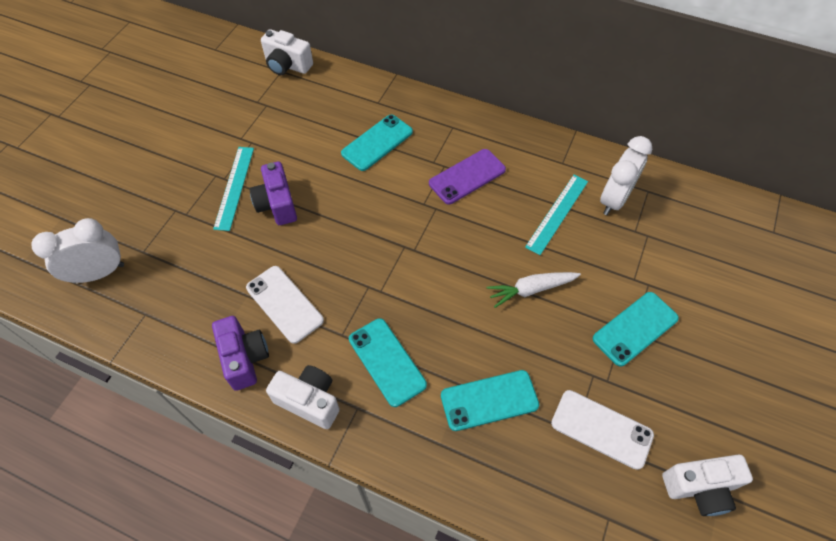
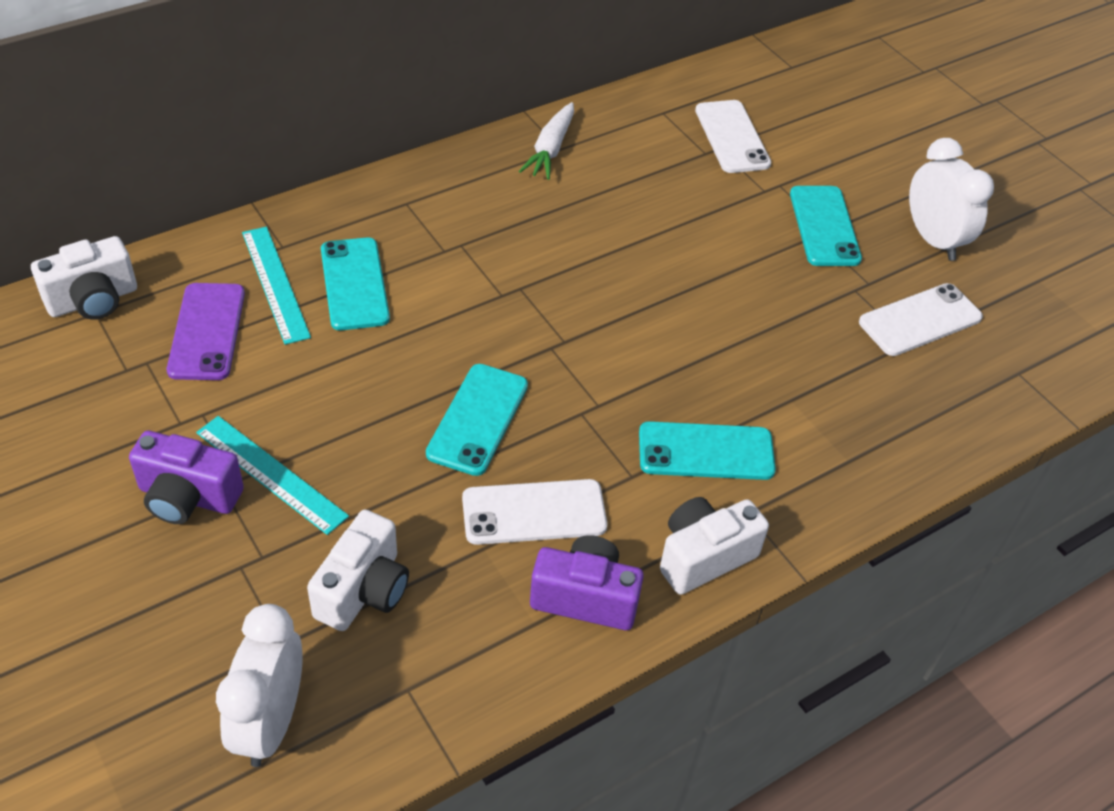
camera: 60 degrees left, 10 degrees down
(277, 204) = (354, 440): purple camera -> purple camera (188, 497)
(467, 176) = (499, 234): purple phone -> purple phone (207, 331)
(489, 400) = (824, 388): turquoise phone -> turquoise phone (477, 419)
(531, 290) = (711, 274): white carrot -> white carrot (550, 149)
(557, 213) = (627, 194): turquoise ruler -> turquoise ruler (275, 284)
(614, 199) = (650, 142): white clock -> white clock (933, 240)
(665, 236) = (731, 137): none -> white phone
(700, 487) = (1026, 290): white camera -> white camera (363, 590)

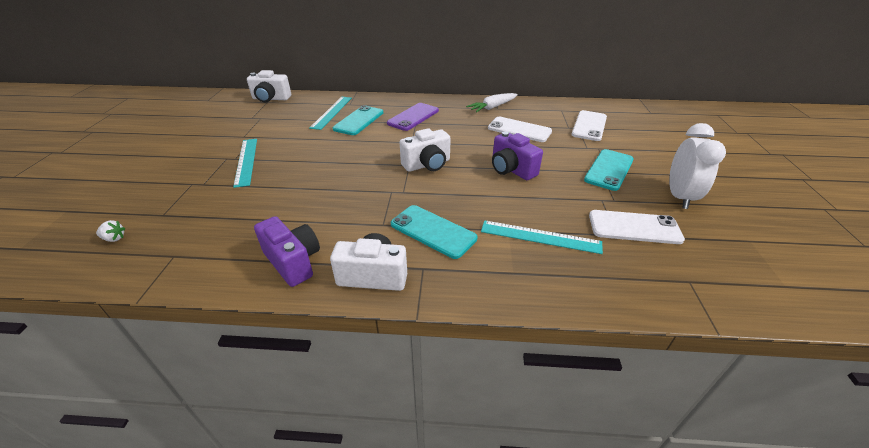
camera: 40 degrees right, 10 degrees down
(188, 497) = (211, 156): purple camera -> purple camera (511, 169)
(207, 331) = (290, 117): purple phone -> purple phone (413, 117)
(270, 722) = (114, 238): white clock -> white strawberry
(363, 590) = (216, 211): white camera -> white camera (427, 165)
(477, 419) = (344, 175): turquoise phone -> none
(534, 512) = (320, 217): white phone -> white phone (519, 130)
(834, 391) = (540, 237): none -> turquoise ruler

